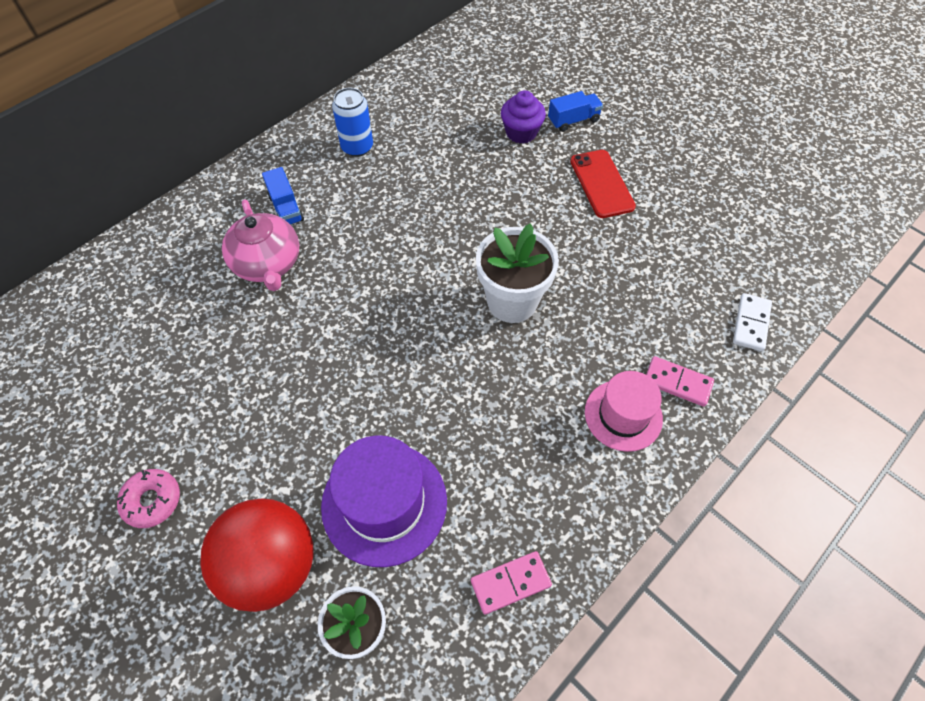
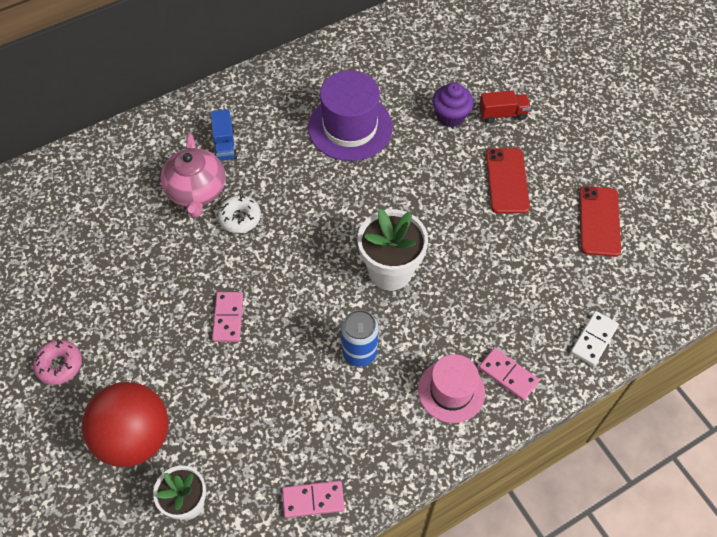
camera: 15 degrees right, 0 degrees up
(326, 282) = (240, 218): none -> white donut
(345, 395) = (228, 318): none -> pink domino
(357, 147) = (301, 100): blue can -> blue can (359, 352)
(384, 503) = (234, 412): purple hat -> purple hat (350, 127)
(573, 120) = (502, 114): blue truck -> red truck
(709, 204) = (599, 221): none -> red phone

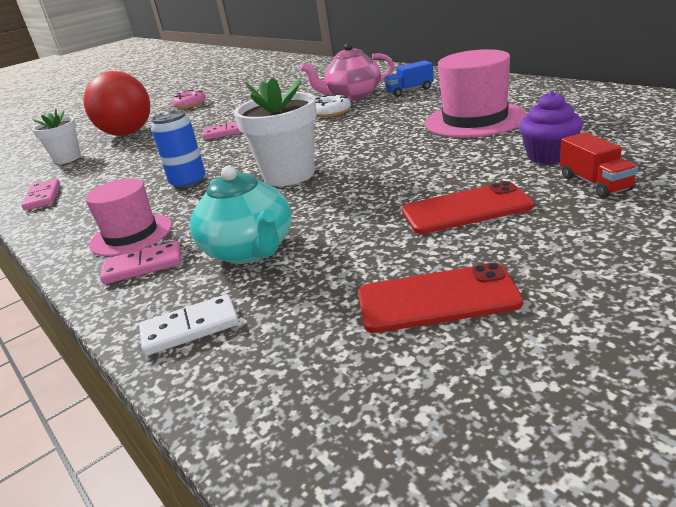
camera: 85 degrees right, 30 degrees down
(350, 127) = (475, 120): purple hat -> pink hat
(508, 375) = (143, 266): pink domino -> pink domino turned 45 degrees clockwise
(512, 305) = (250, 250): none -> turquoise teapot
(594, 339) = (190, 328): white domino -> white domino turned 45 degrees counterclockwise

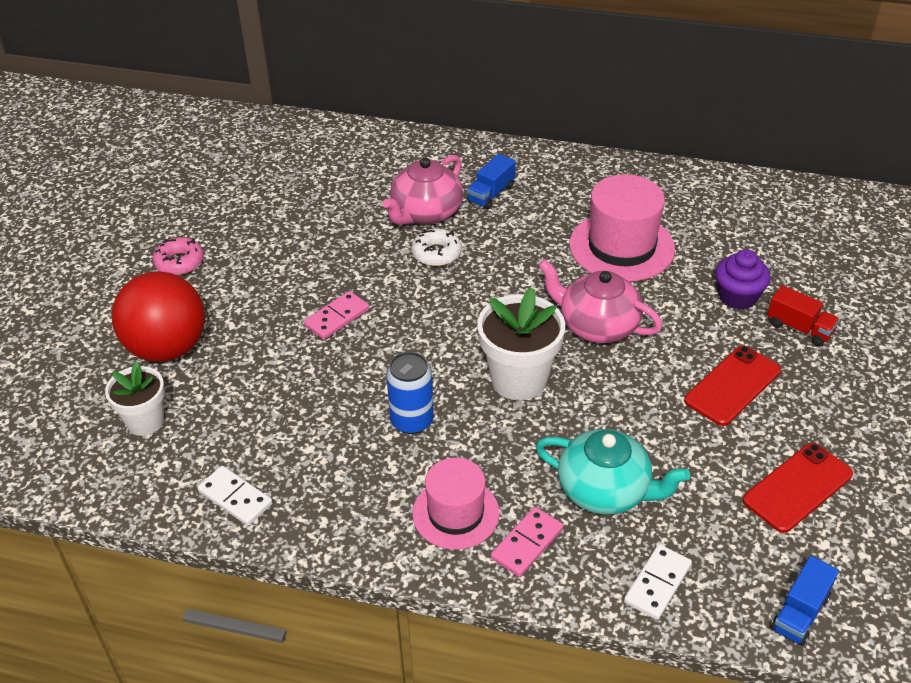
camera: 40 degrees left, 15 degrees up
(43, 197) = (235, 497): pink domino -> white domino
(286, 414) = (800, 613): none -> blue truck
(392, 156) = (597, 325): none -> pink teapot

